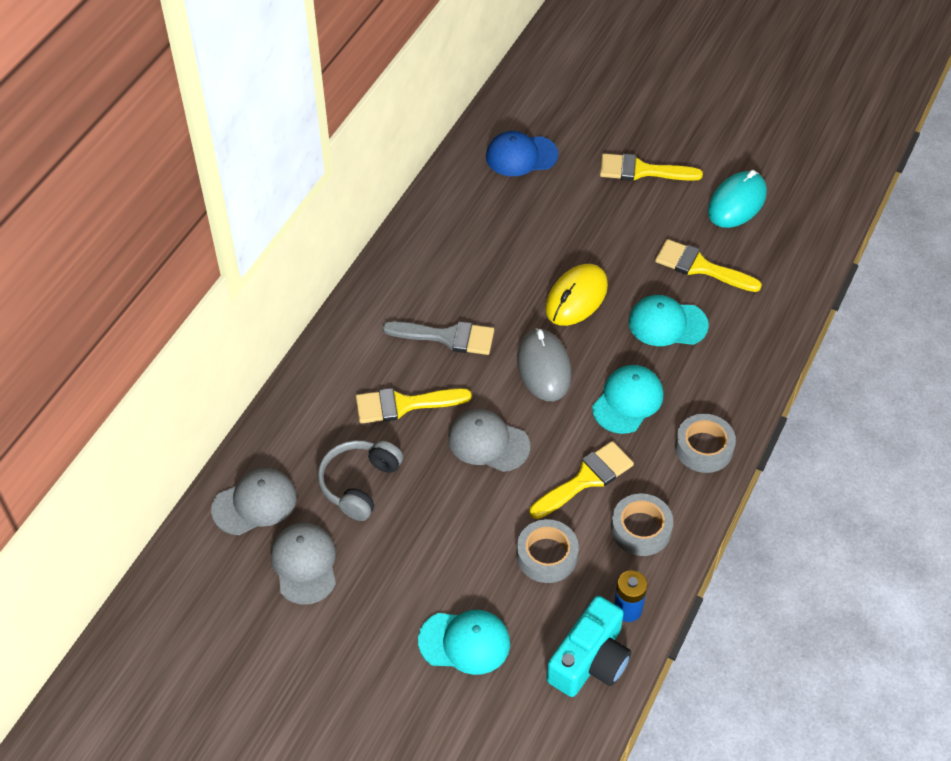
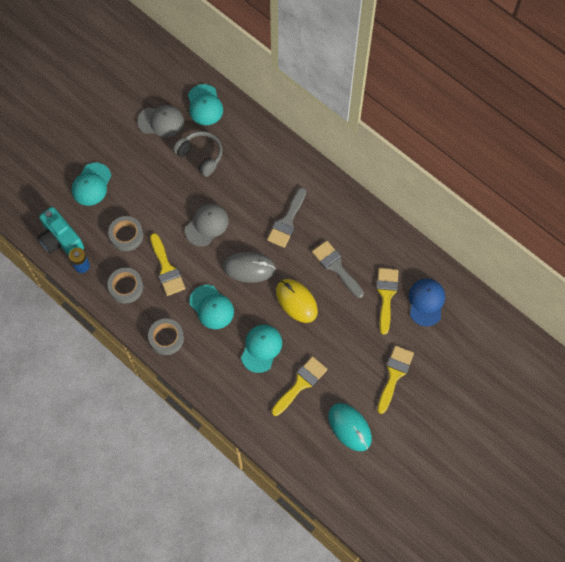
camera: 105 degrees right, 15 degrees up
(254, 503) = (205, 105): grey cap -> turquoise cap
(404, 405) = (245, 188): yellow brush -> yellow brush (386, 295)
(503, 262) = (336, 267): none -> grey brush

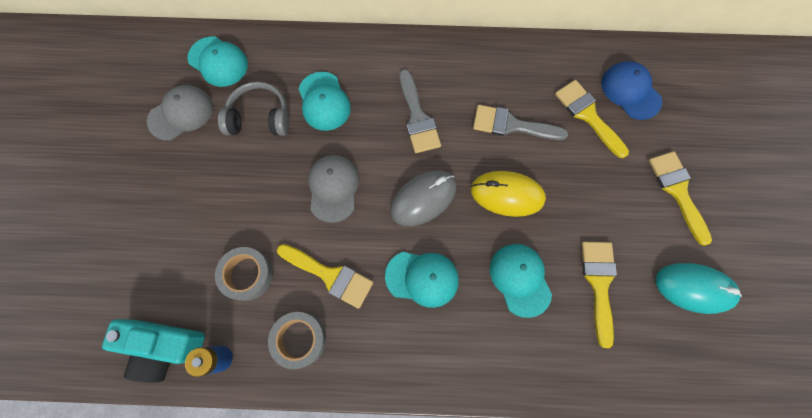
camera: 40 degrees left, 5 degrees up
(91, 184) = (152, 247): turquoise cap -> turquoise cap (324, 101)
(166, 338) = (403, 362): grey tape -> none

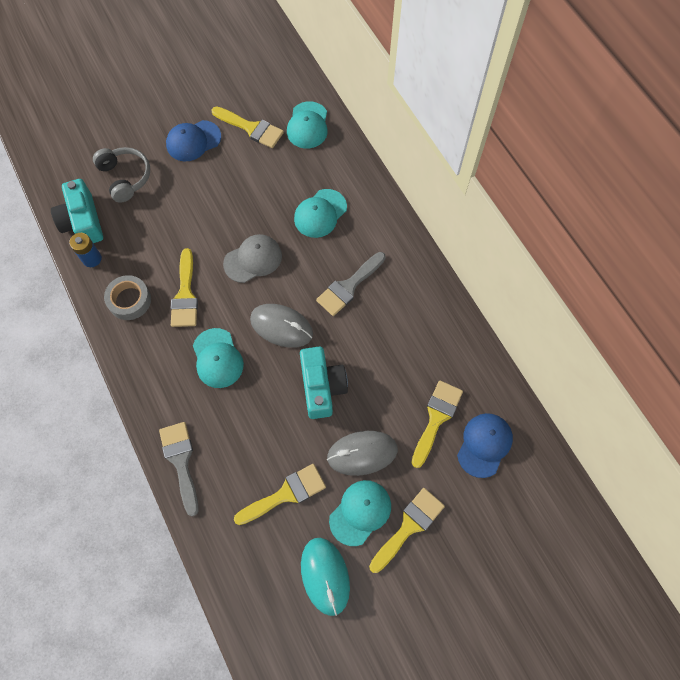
camera: 60 degrees right, 5 degrees down
(152, 177) = (193, 141): none -> blue cap
(181, 114) = (251, 128): grey cap -> yellow brush
(247, 275) = (157, 241): grey tape -> none
(260, 117) = (279, 179): grey headphones -> grey headphones (125, 177)
(507, 194) = (322, 387): yellow mouse -> turquoise camera
(512, 125) = (387, 361): grey brush -> grey brush (181, 462)
(520, 279) = (255, 430): turquoise cap -> turquoise cap (360, 512)
(591, 194) = (362, 453): none -> grey mouse

